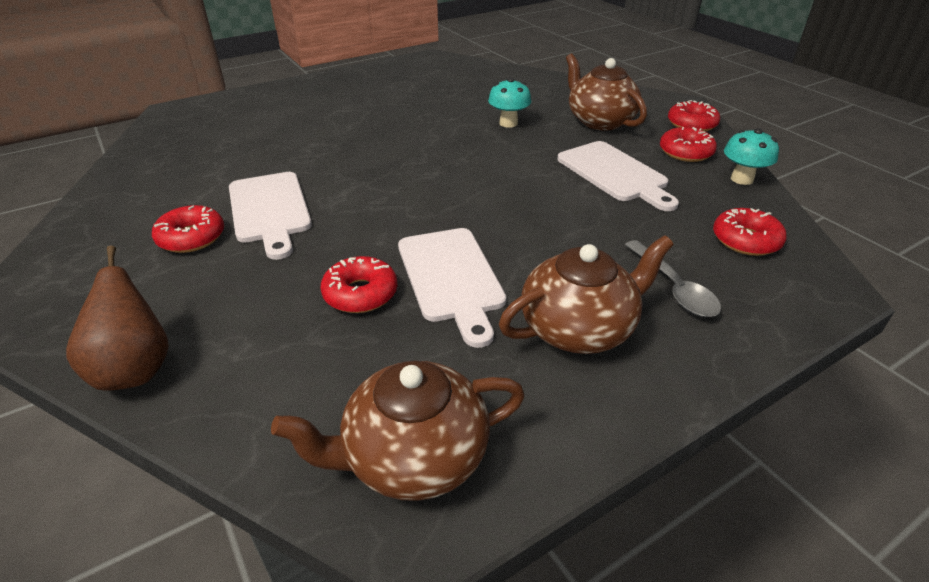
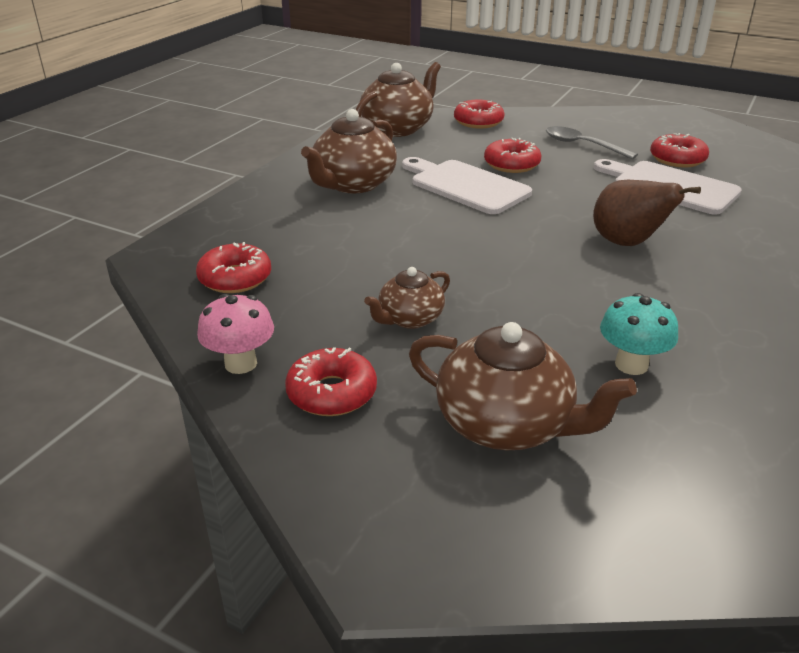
camera: 150 degrees right, 5 degrees down
(135, 369) = (567, 117): brown pear -> brown pear (627, 243)
(614, 174) = (409, 319): white cutting board -> brown teapot
(674, 288) = (295, 222): grey spoon -> grey spoon (582, 145)
(691, 124) = (343, 480): red donut -> red donut (478, 122)
(741, 179) = (241, 363): turquoise mushroom -> pink mushroom

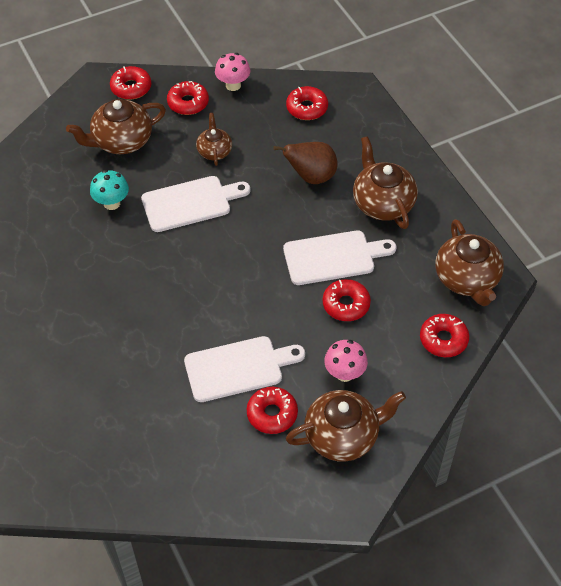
camera: 125 degrees right, 20 degrees up
(362, 490) = (131, 88): none -> red donut
(527, 297) = (190, 203): none -> white cutting board
(582, 145) = (344, 373): grey spoon -> pink mushroom
(627, 243) = (197, 283): brown pear -> brown pear (311, 177)
(636, 130) = (343, 436): none -> brown teapot

